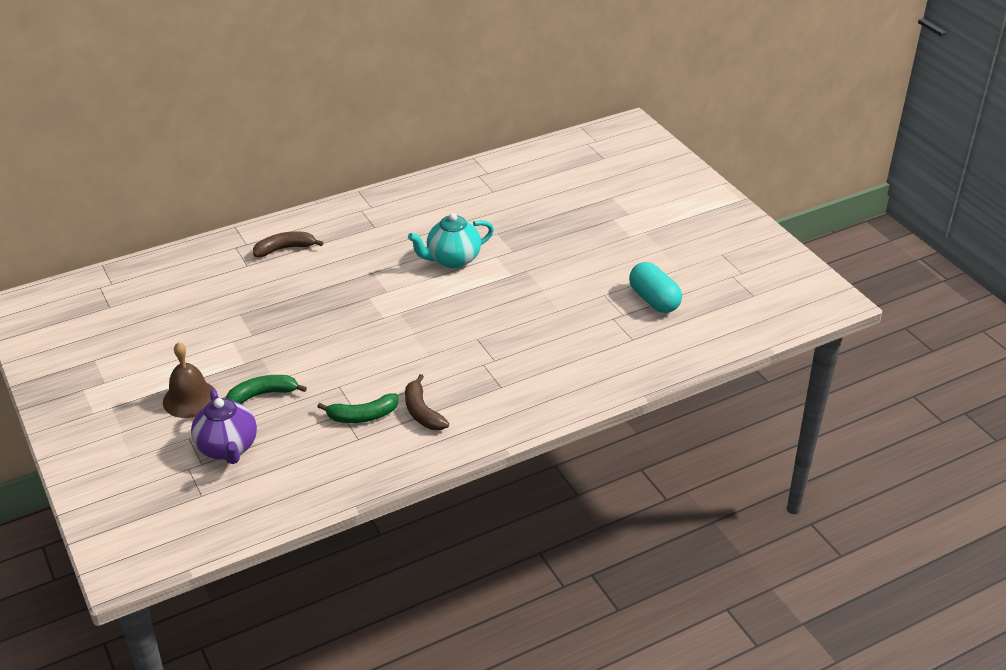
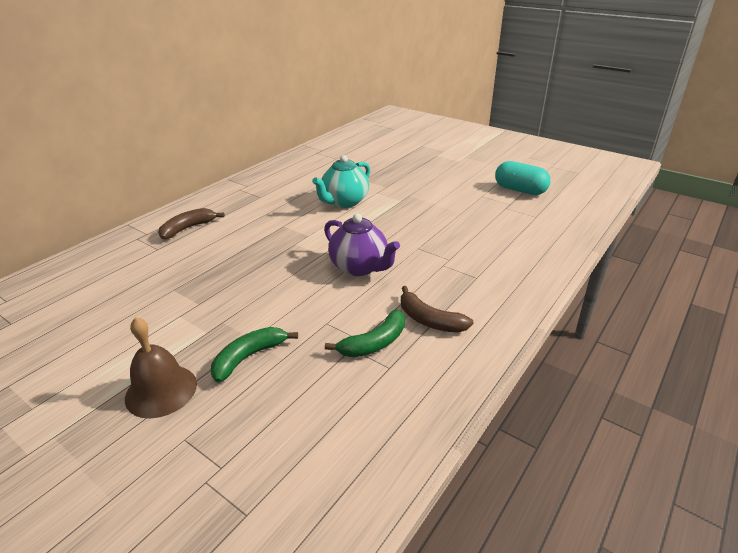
camera: 25 degrees left, 5 degrees down
(227, 448) = (244, 433): purple teapot -> purple teapot (360, 267)

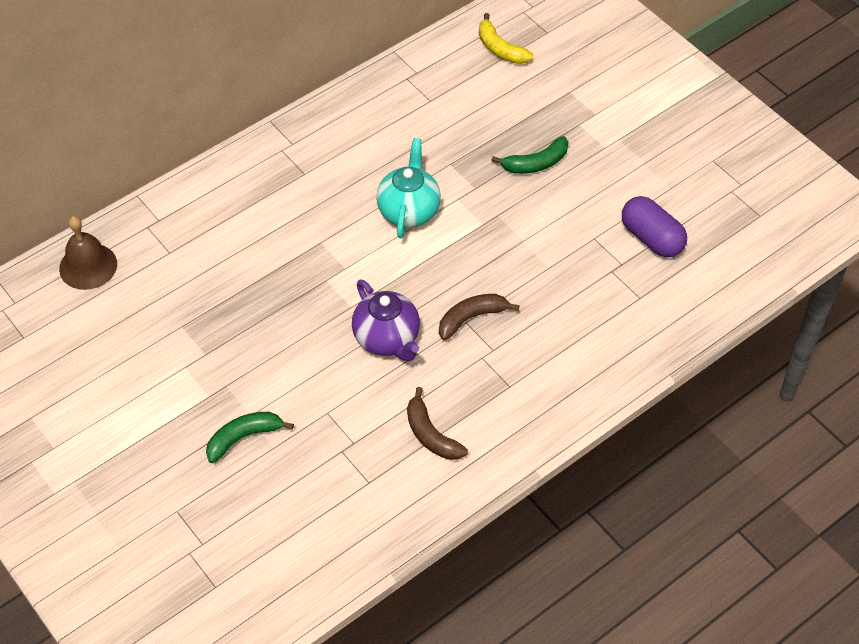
camera: 15 degrees right, 20 degrees up
(161, 390) = (161, 456): brown bell -> brown bell (88, 266)
(188, 228) = (207, 221): brown banana -> brown banana (471, 318)
(344, 202) = (409, 210): turquoise teapot -> turquoise teapot turned 135 degrees clockwise
(369, 136) = (500, 49): none -> yellow banana
(374, 343) = (365, 450): green banana -> green banana (536, 163)
(520, 190) = (651, 238): turquoise capsule -> purple capsule

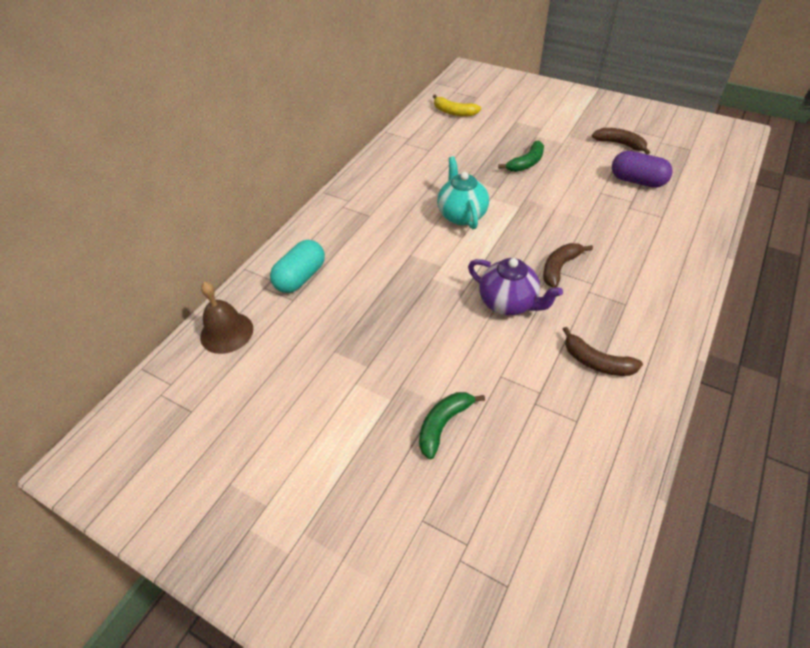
camera: 20 degrees left, 5 degrees down
(190, 228) = (300, 277): none -> turquoise capsule
(675, 176) = (620, 144): none -> brown banana

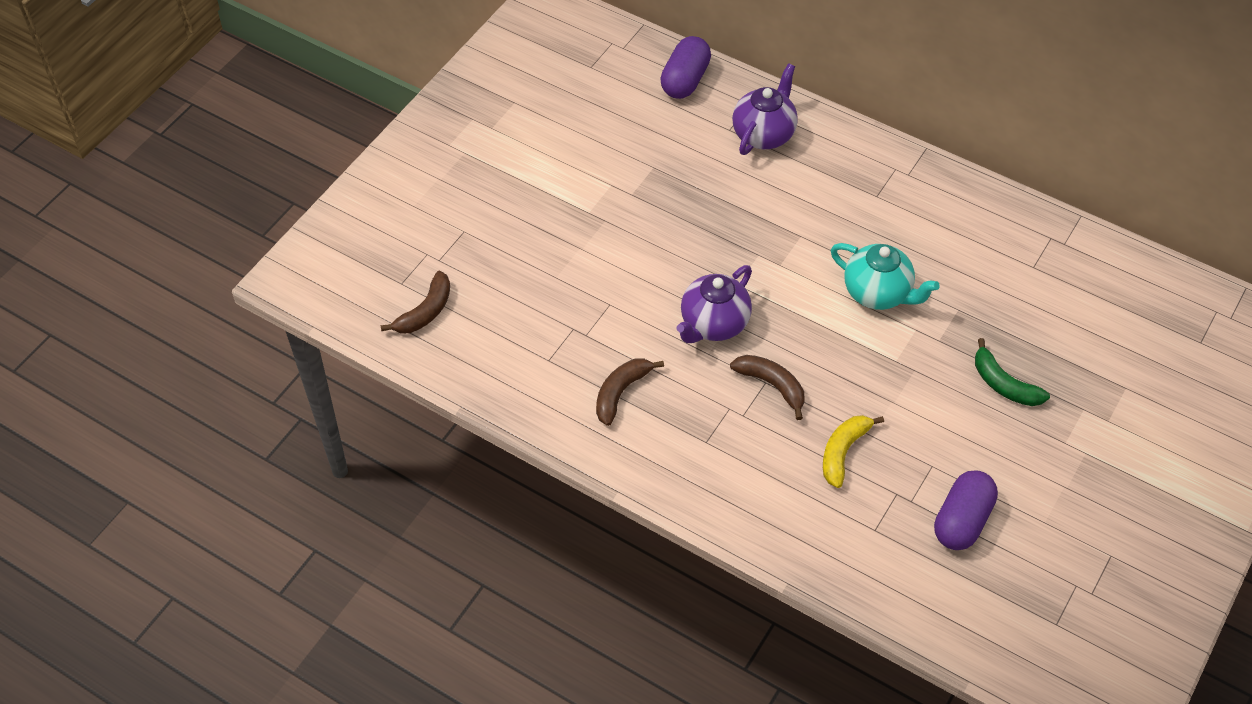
camera: 90 degrees right, 5 degrees up
(226, 332) = (685, 80): brown bell -> purple capsule
(300, 277) = (764, 134): turquoise capsule -> purple teapot
(443, 424) = (556, 251): green banana -> none
(454, 112) = (1146, 306): yellow banana -> yellow banana (843, 452)
(461, 215) = (878, 293): turquoise teapot -> turquoise teapot turned 45 degrees clockwise
(620, 144) = (1065, 522): brown banana -> brown banana (425, 311)

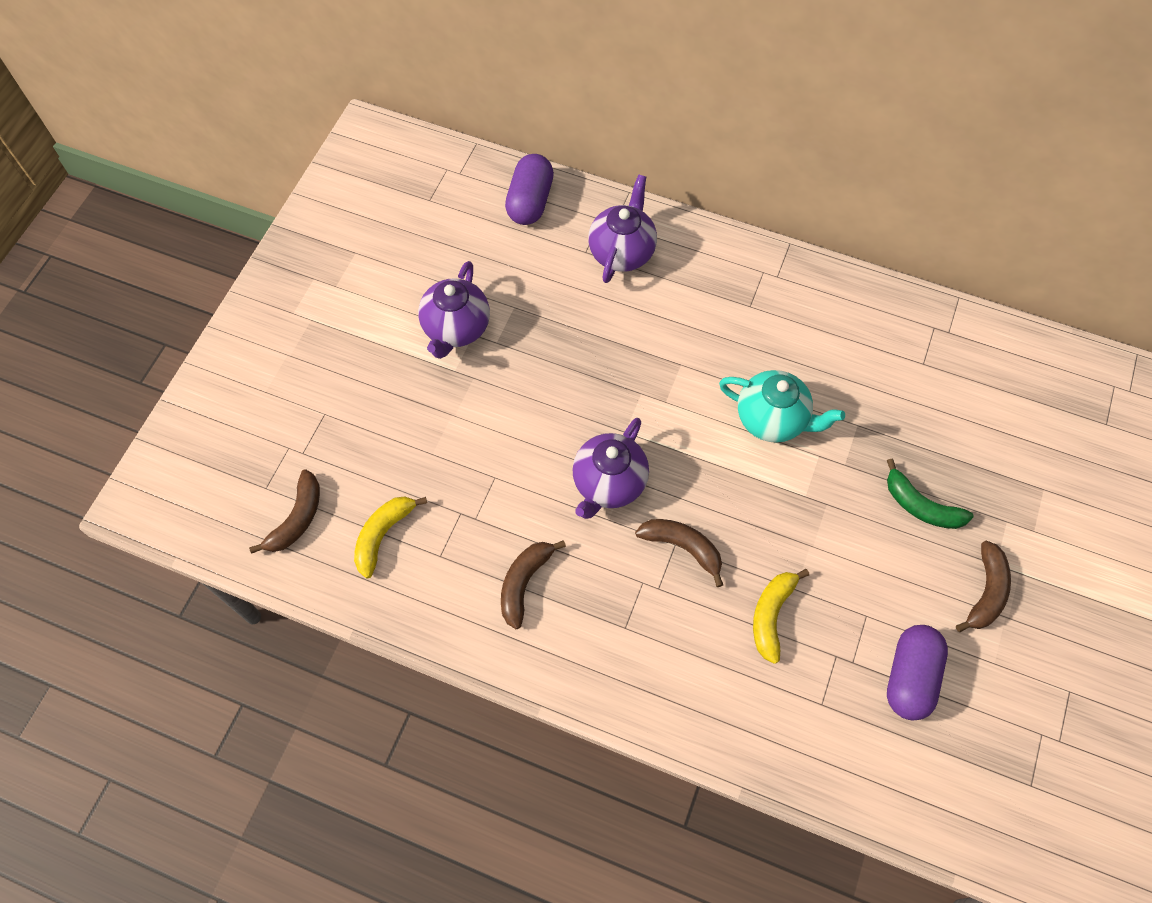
camera: 10 degrees left, 10 degrees up
(500, 336) = (383, 535): none -> yellow banana
(596, 178) = (456, 329): none -> purple teapot
(1050, 463) = (986, 592): none -> brown banana

